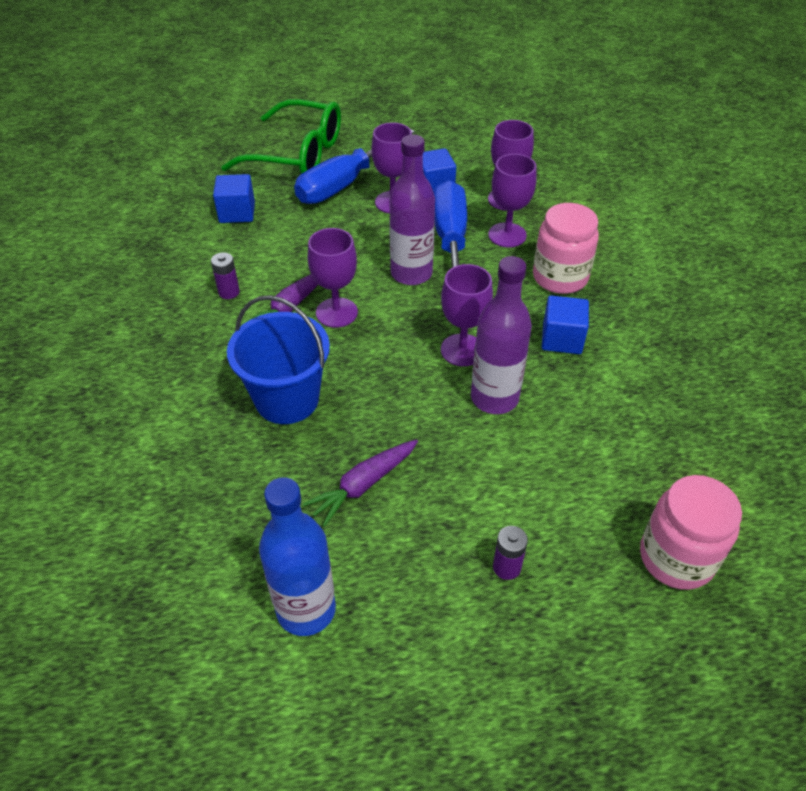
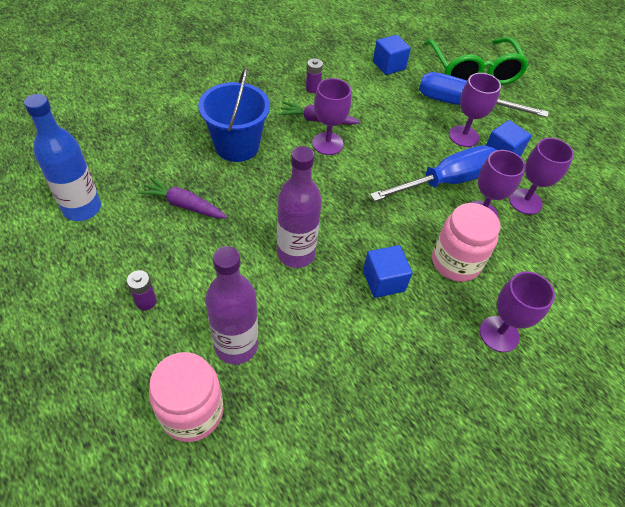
camera: 60 degrees right, 5 degrees up
(411, 273) = (393, 170): purple bottle -> purple bottle (236, 345)
(462, 350) = (333, 221): purple goblet -> purple goblet (499, 334)

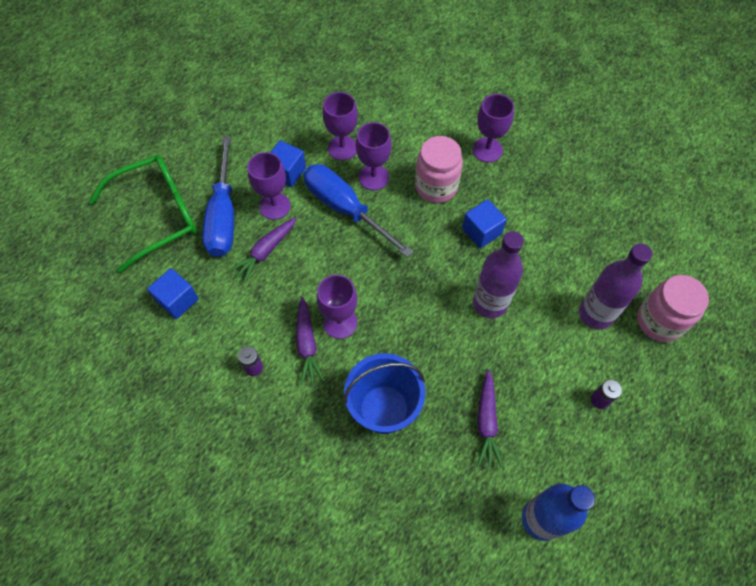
camera: 105 degrees left, 10 degrees up
(416, 119) = (266, 251): none -> purple carrot

